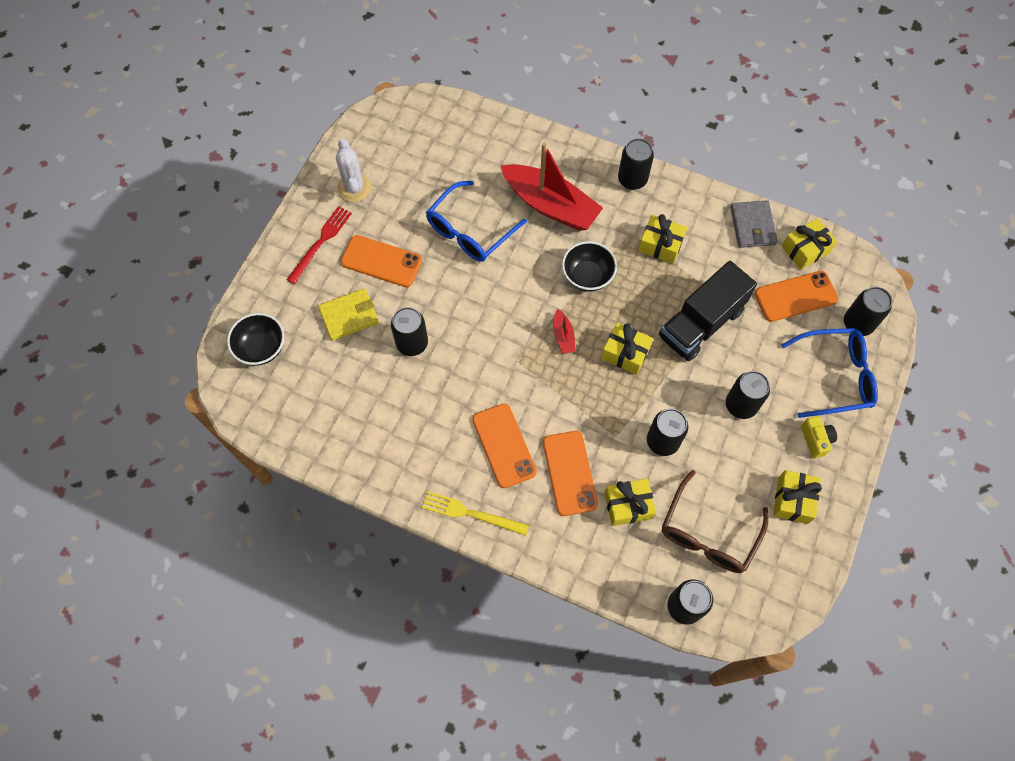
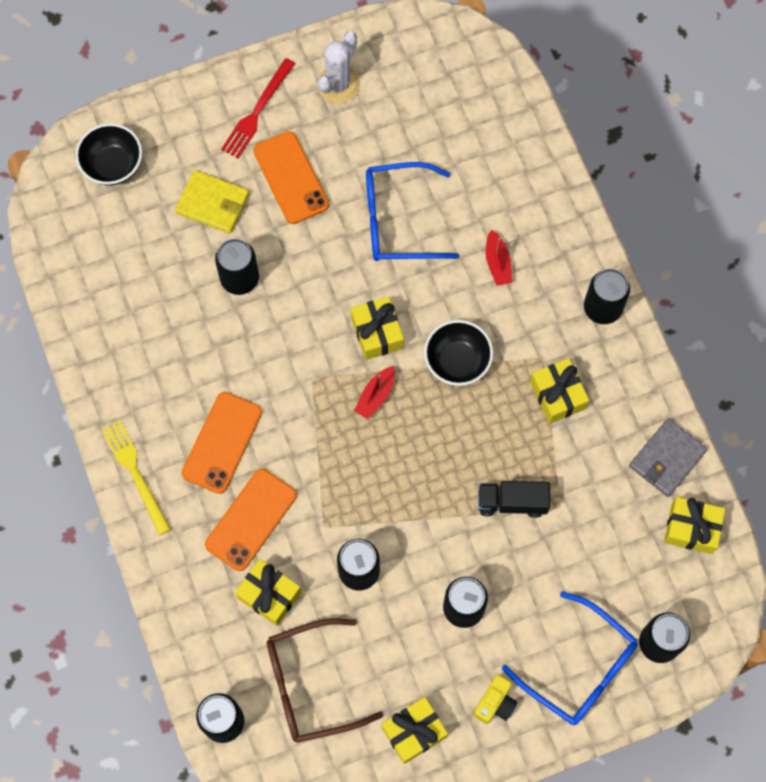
camera: 45 degrees right, 5 degrees up
(321, 242) = (257, 111): red fork -> red fork turned 135 degrees clockwise
(550, 205) = (497, 263): red boat -> red boat, size x0.42
(625, 353) = (413, 463): yellow gift -> yellow gift (377, 333)
(701, 323) = (512, 502): black truck -> black truck, size x0.58
(795, 296) = (629, 562): orange phone -> none

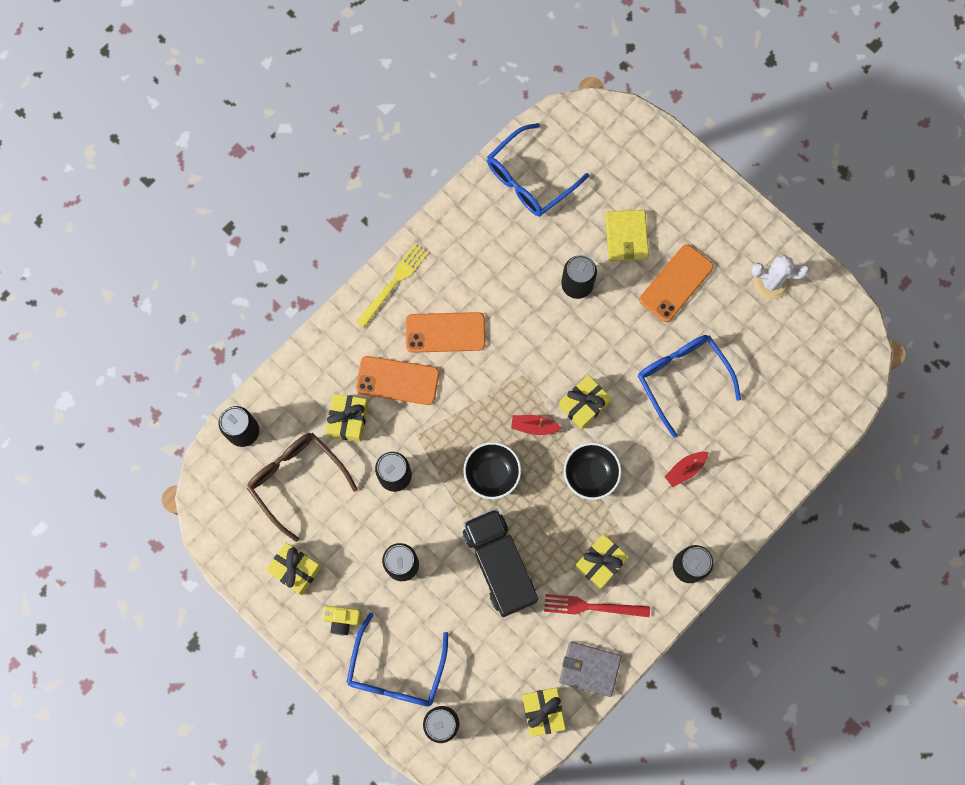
camera: 65 degrees right, 5 degrees up
(93, 273) = (529, 179): none -> blue glasses
(113, 165) = (620, 151): black bowl -> black bowl (492, 474)
(257, 111) = (717, 233): red fork -> red fork (592, 606)
(512, 502) = (499, 565): black truck -> black truck, size x1.73

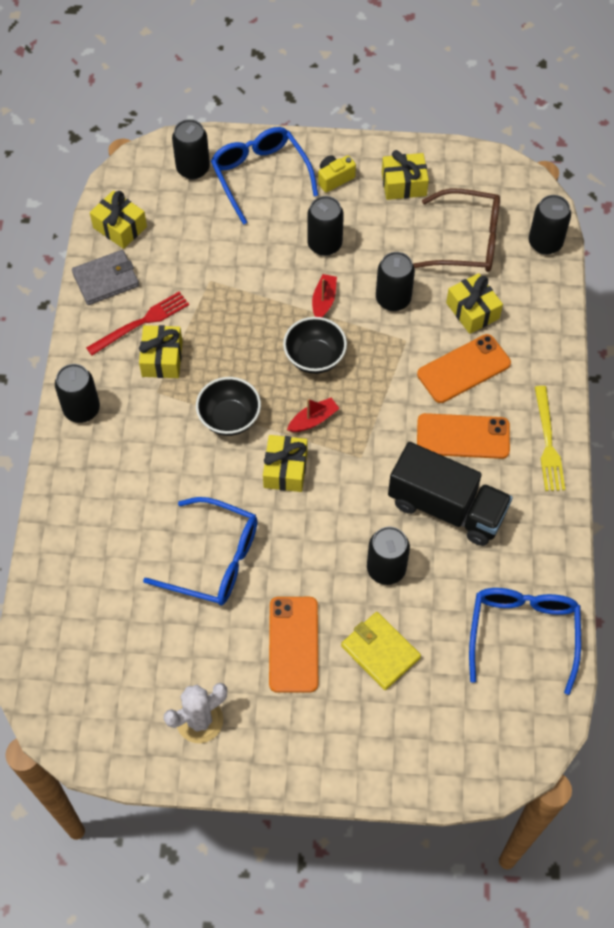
camera: 140 degrees right, 15 degrees down
(445, 332) = (463, 437): orange phone -> orange phone turned 45 degrees clockwise
(499, 565) = (246, 298): black truck -> black truck (446, 507)
(685, 469) = (147, 484): red boat -> red boat (324, 300)

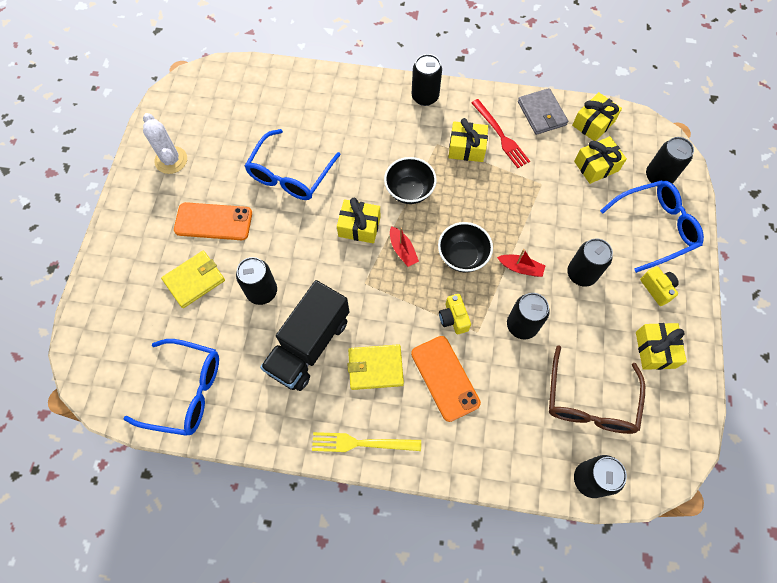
camera: 95 degrees right, 5 degrees up
(393, 364) = (453, 318): none -> yellow camera
(463, 437) = (375, 368): orange phone -> yellow wallet
(472, 311) = (508, 395): yellow gift -> yellow gift (596, 166)

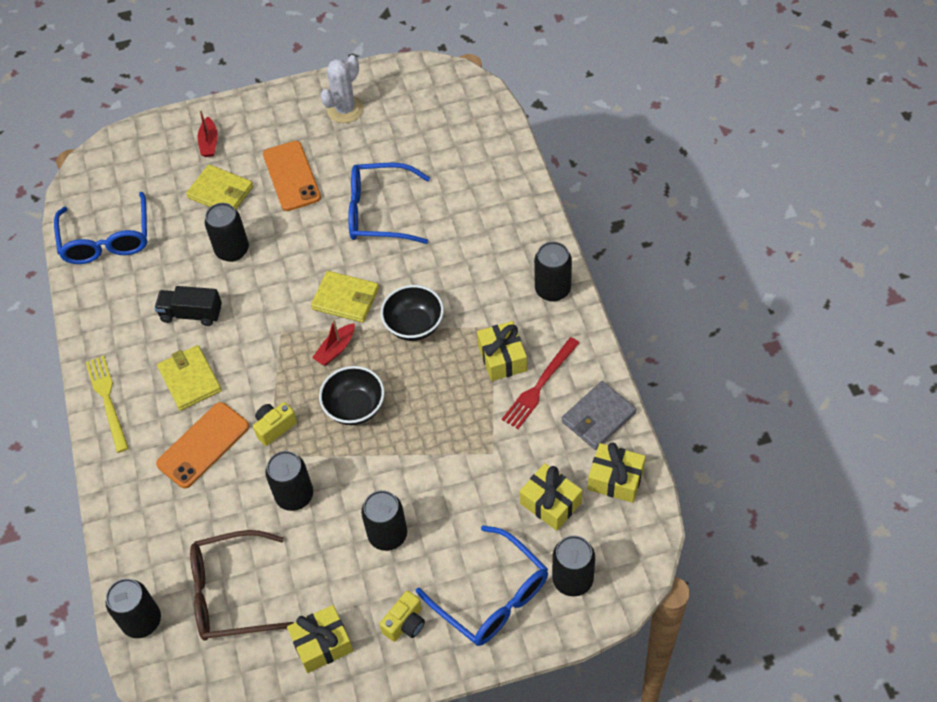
camera: 70 degrees right, 10 degrees down
(309, 345) = (191, 314): black truck -> black truck, size x0.58
(359, 226) = (346, 299): yellow gift -> yellow wallet
(520, 268) = (366, 470): red boat -> red boat (209, 143)

